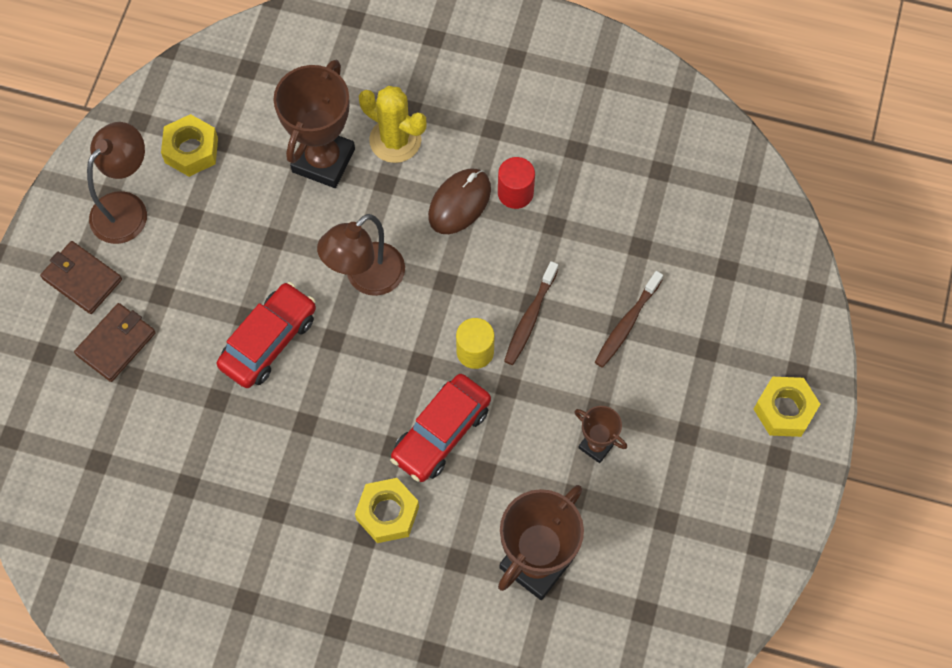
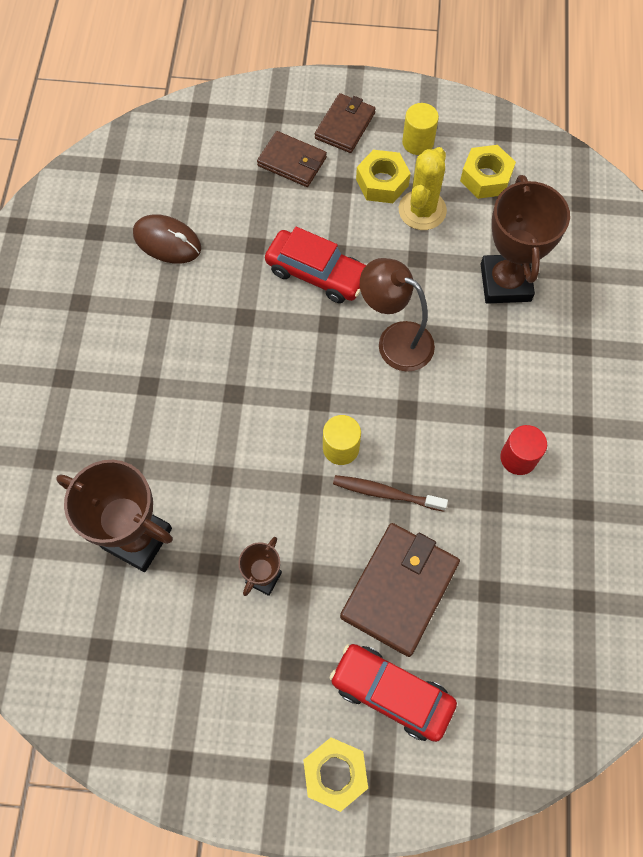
camera: 80 degrees right, 0 degrees up
(127, 208) = (418, 142): brown lamp -> yellow cylinder
(323, 160) = (505, 282): brown trophy -> brown trophy turned 75 degrees clockwise
(387, 513) = (170, 399): yellow nut -> yellow nut (382, 182)
(395, 140) = (544, 339): yellow cactus -> yellow cactus (422, 210)
(441, 433) = (253, 432): red car -> red car (391, 693)
(459, 203) = (493, 408): brown mouse -> brown mouse (167, 241)
(627, 324) = (400, 589): brown toothbrush -> brown wallet

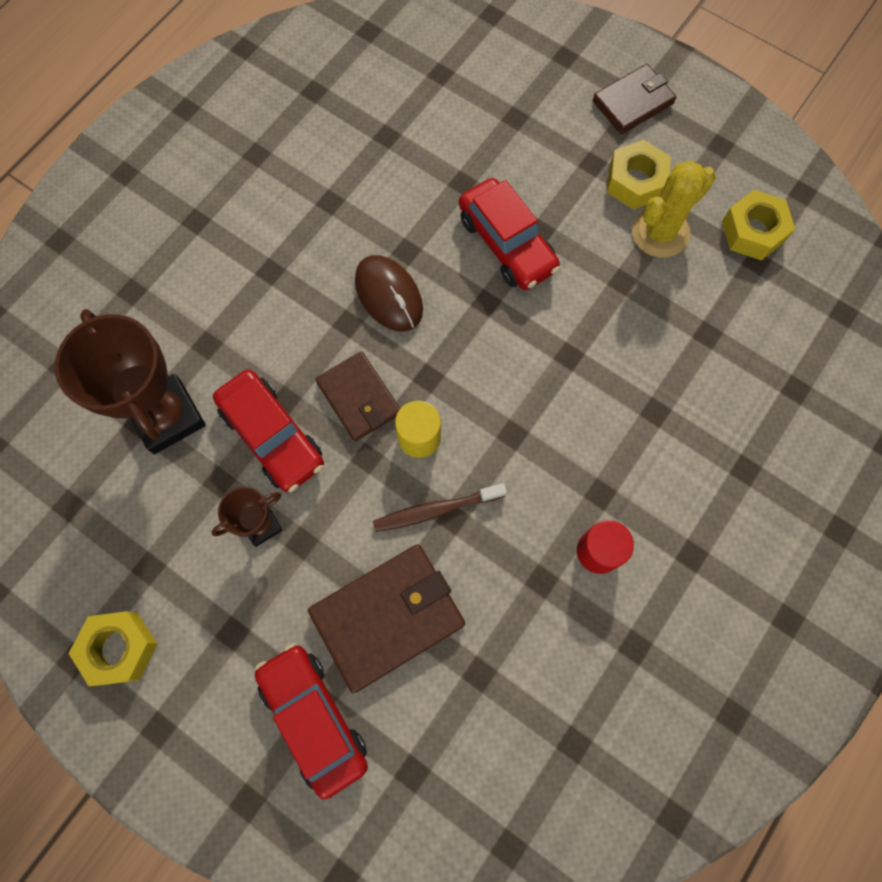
camera: 30 degrees right, 5 degrees up
(167, 241) = (377, 135): brown mouse -> brown mouse (388, 295)
(229, 507) = (272, 436): none -> red car
(292, 162) = (553, 114): brown wallet -> brown wallet (359, 398)
(335, 773) = (209, 764): yellow nut -> yellow nut (119, 648)
(386, 493) = (436, 510): brown toothbrush -> brown toothbrush turned 60 degrees counterclockwise
(395, 340) = (545, 355): brown lamp -> none
(418, 142) = (701, 157): yellow cylinder -> none
(505, 282) = (703, 356): brown trophy -> none

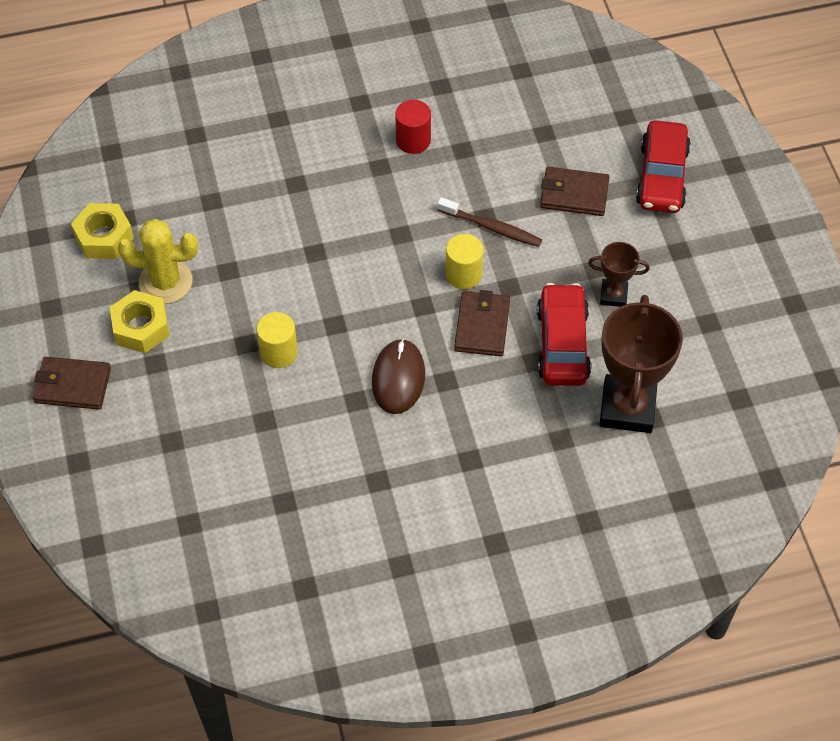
camera: 140 degrees left, 15 degrees down
(119, 648) = (759, 289): yellow nut -> none
(388, 617) = (574, 194): brown wallet -> brown wallet, size x0.64
(507, 243) = (278, 352): red car -> yellow cylinder

